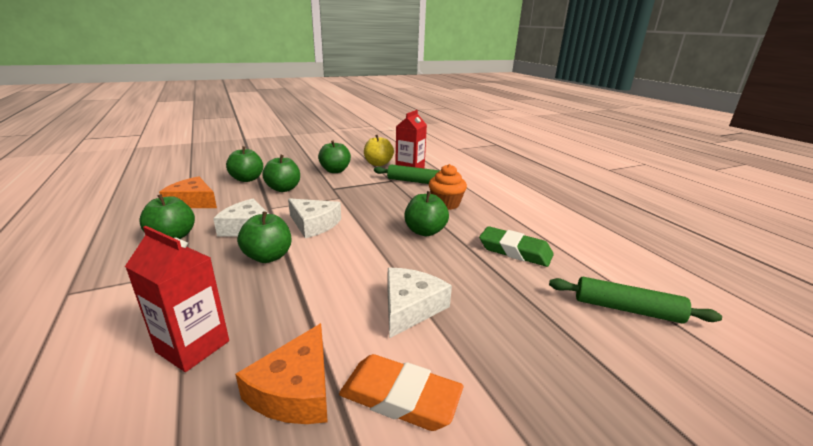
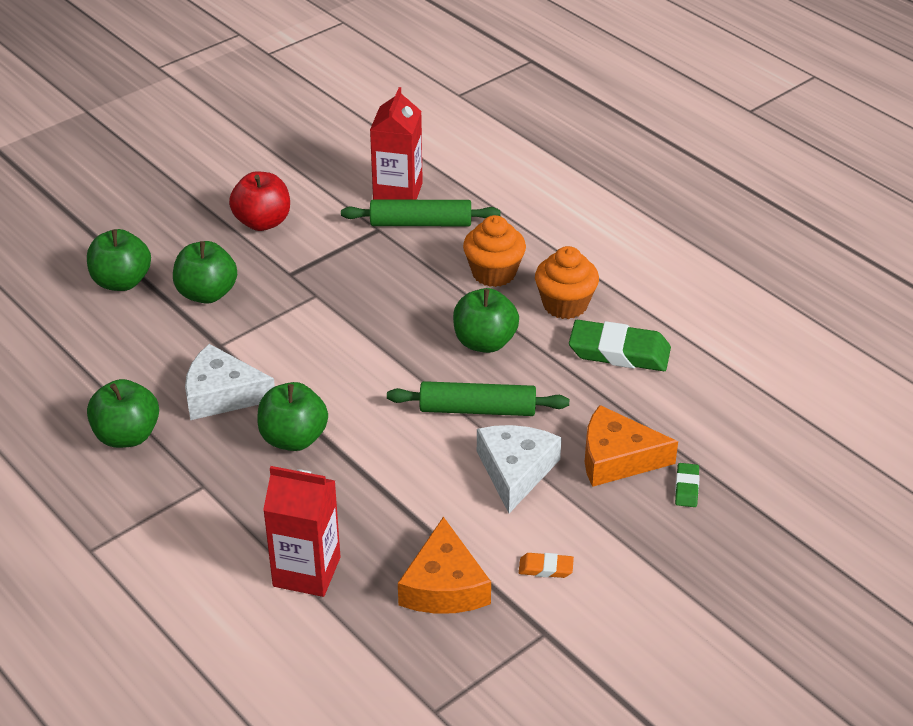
camera: 15 degrees left, 15 degrees up
(193, 202) = (83, 359): orange cheese -> orange cheese (617, 458)
(314, 224) = (314, 364): white cheese -> none
(335, 171) = (262, 222): green apple -> red apple
(378, 164) = (329, 183): yellow apple -> none
(400, 397) = (545, 568): orange eraser -> orange eraser, size x0.47
(484, 223) = (565, 304): none -> orange cupcake
(557, 352) = (686, 488): none -> green eraser
(626, 309) = (760, 416): green rolling pin -> green rolling pin (477, 409)

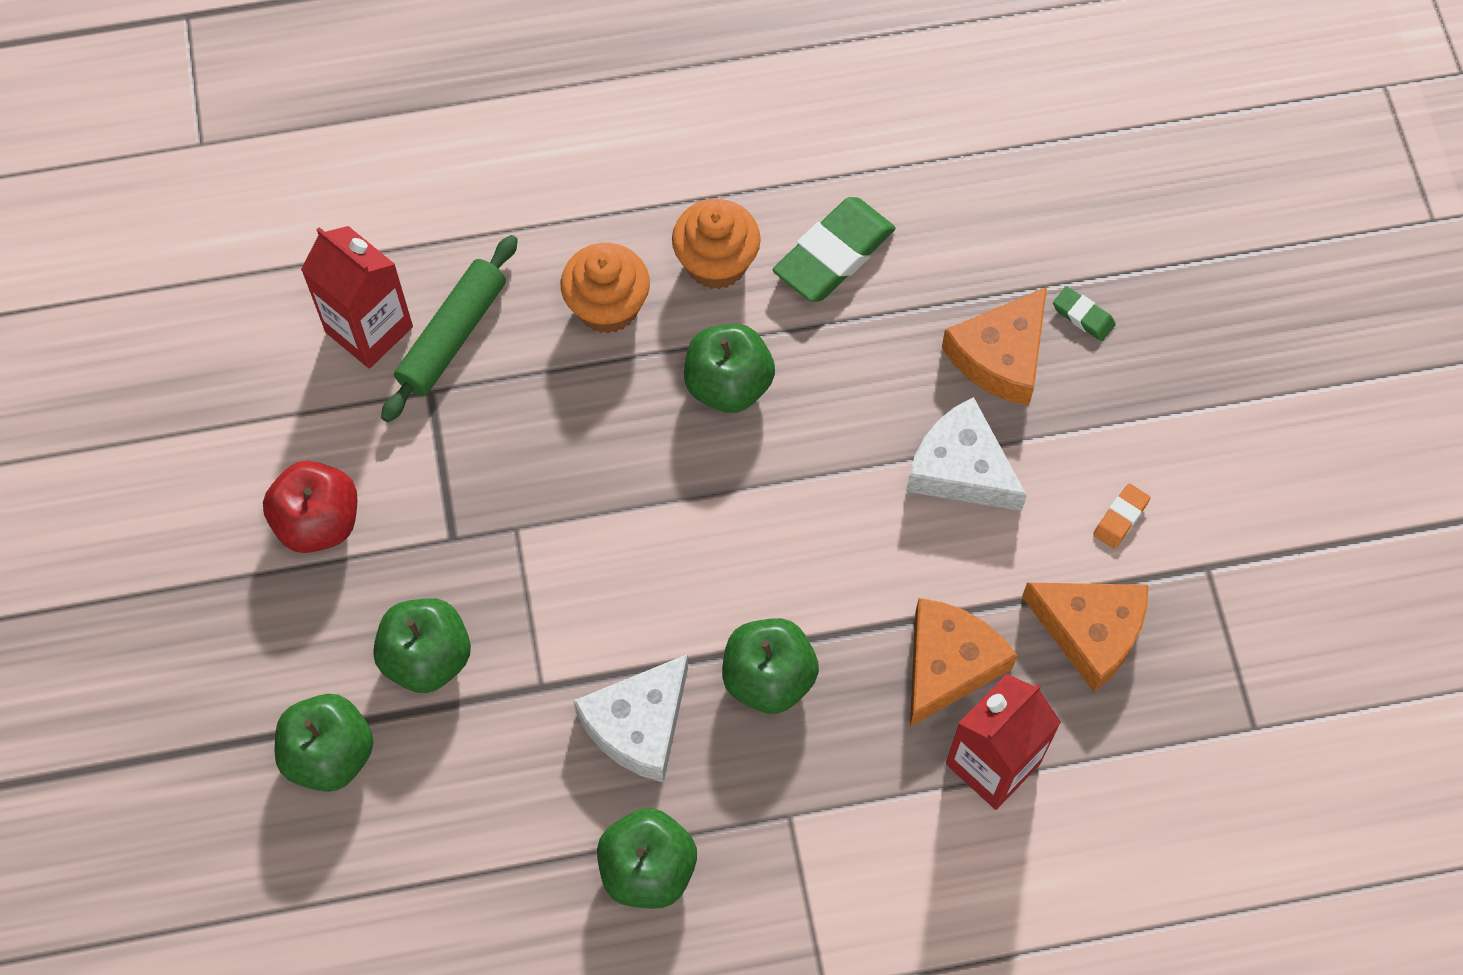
camera: 60 degrees left, 25 degrees up
(365, 520) = (948, 664): none -> orange cheese
(477, 409) = (839, 454): green rolling pin -> none

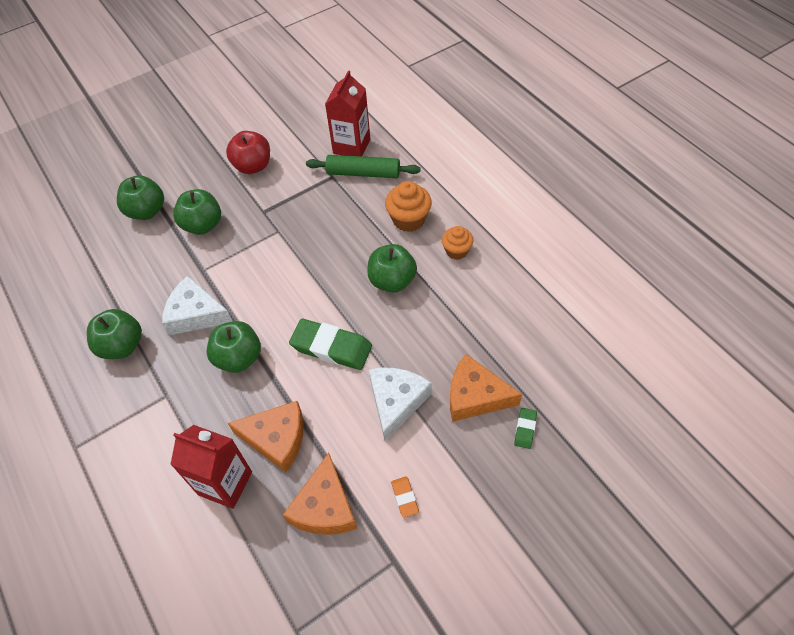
camera: 70 degrees right, 10 degrees down
(716, 262) = (456, 251): orange cupcake -> orange cupcake, size x0.67
(834, 255) = (491, 297): green eraser -> green eraser (331, 347)
(1120, 518) = (405, 497): orange eraser -> orange eraser turned 60 degrees clockwise

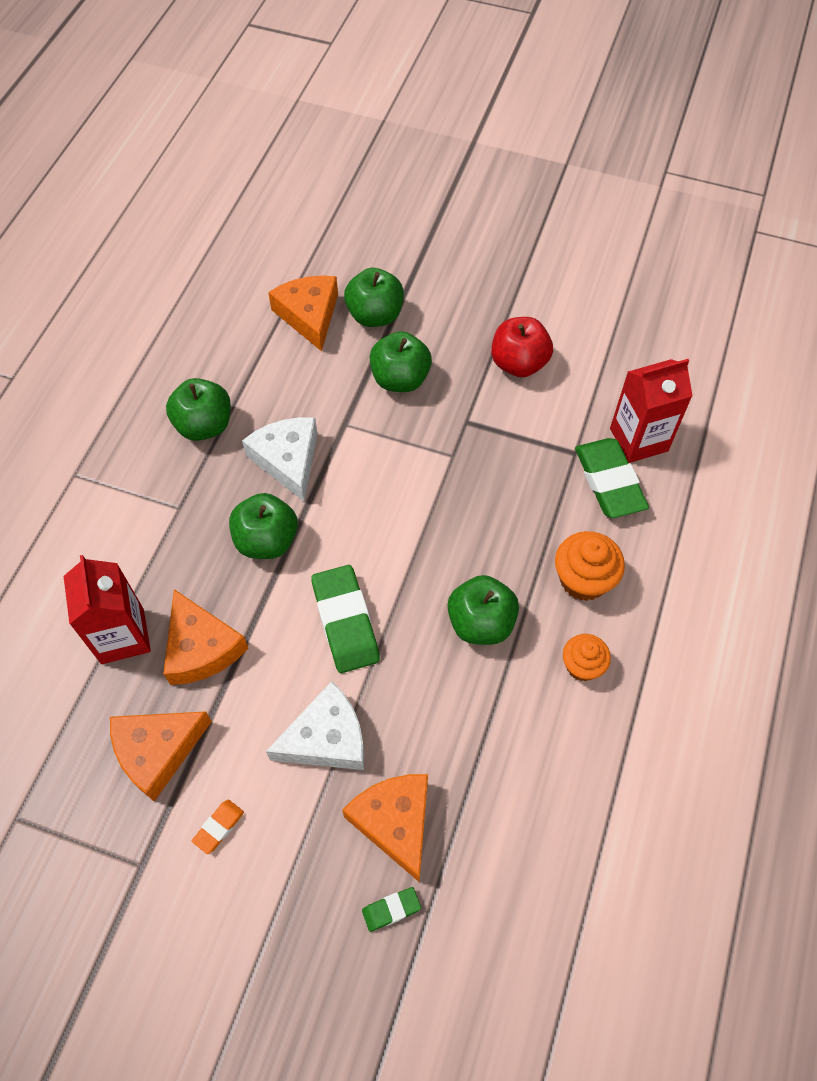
camera: 50 degrees right, 5 degrees up
(108, 243) = (309, 315): none -> orange cheese
(363, 173) = (609, 481): green rolling pin -> green eraser

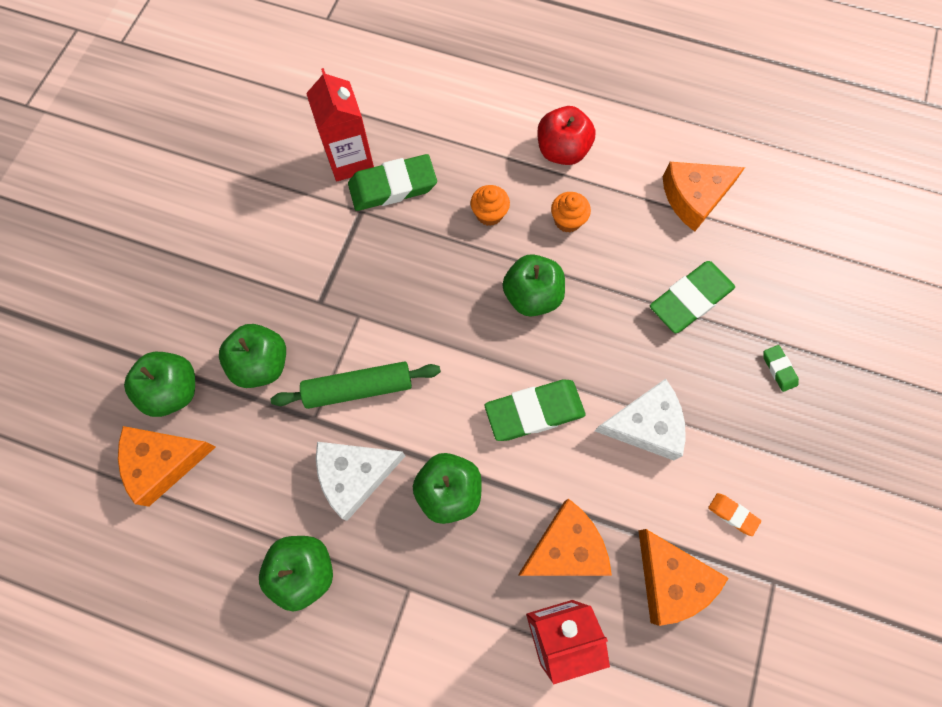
camera: 90 degrees left, 10 degrees up
(326, 738) = (645, 424): white cheese -> white cheese turned 105 degrees clockwise
(374, 459) = (358, 388): none -> green rolling pin
(395, 822) = (711, 367): orange cheese -> orange cheese (694, 197)
(483, 806) = (690, 299): none -> green eraser
(519, 363) = (254, 253): red apple -> red apple (562, 151)
(583, 579) = (489, 214): orange cupcake -> orange cupcake, size x0.67

